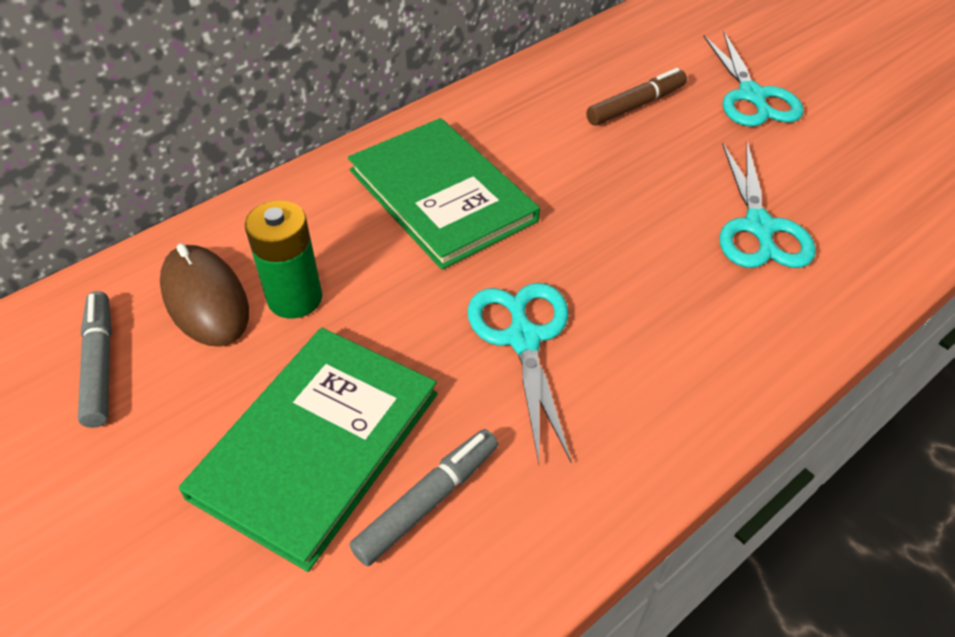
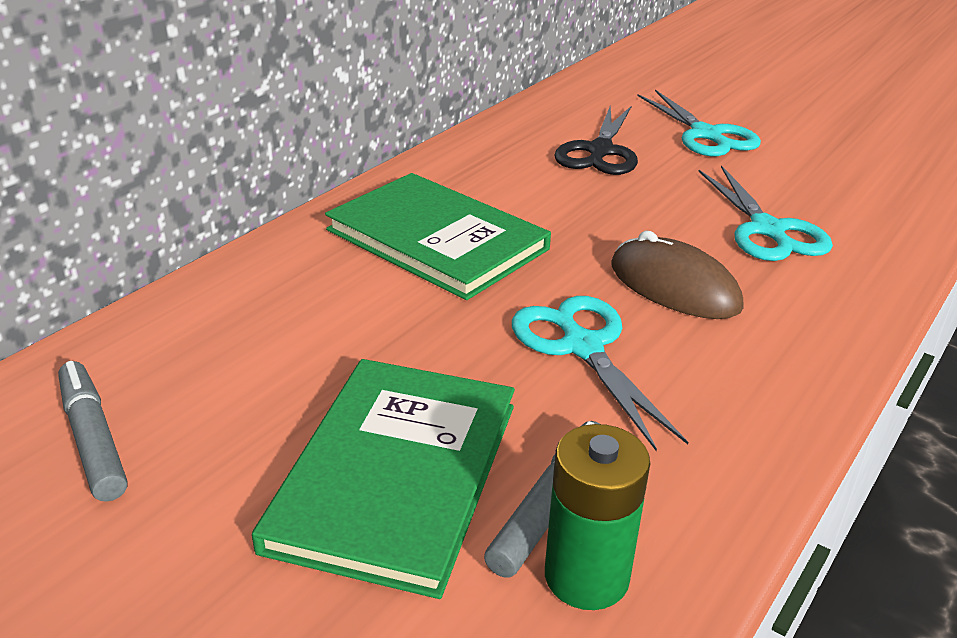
camera: 15 degrees left, 15 degrees down
(205, 299) = (204, 360): brown mouse -> brown mouse (674, 286)
(295, 298) = (311, 346): green battery -> green battery (586, 576)
(636, 105) = (600, 151): brown marker -> black scissors

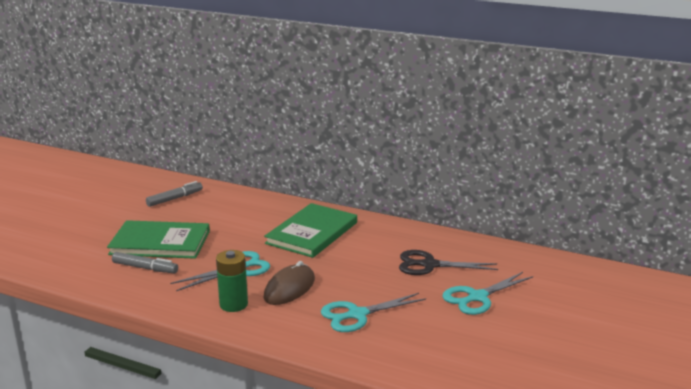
camera: 80 degrees right, 10 degrees down
(586, 576) = (114, 276): green battery -> green battery (233, 304)

